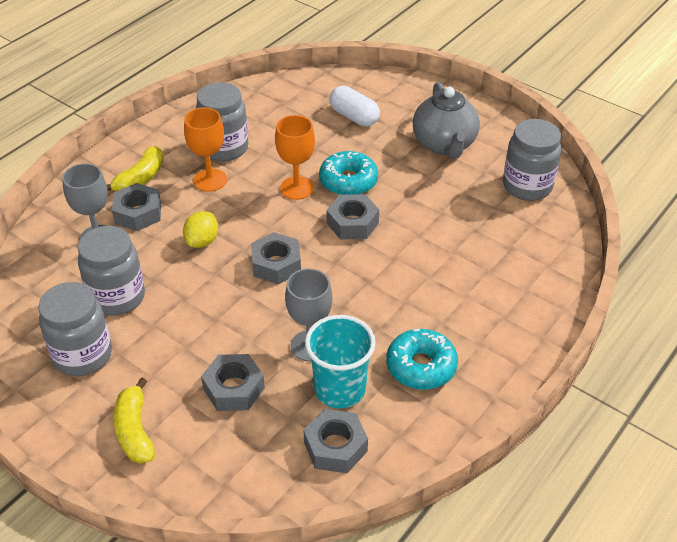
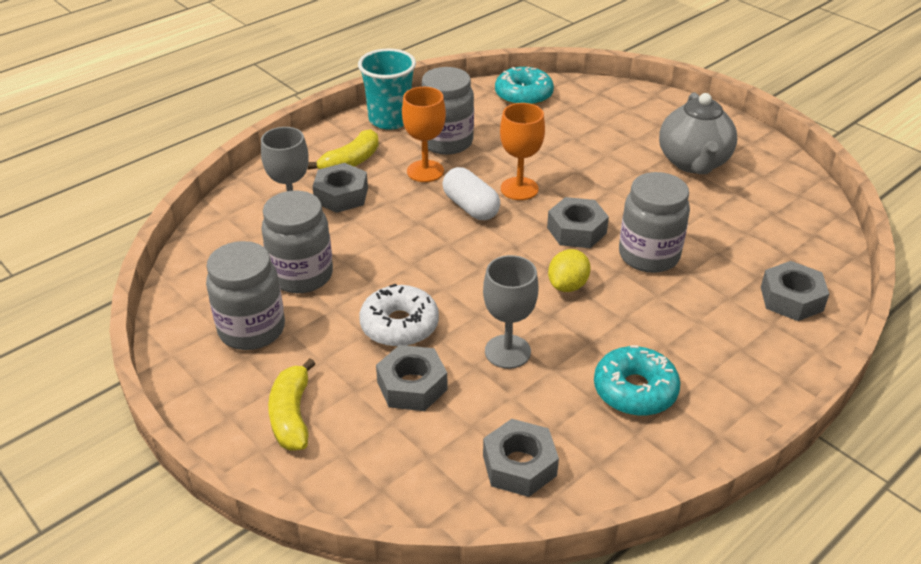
camera: 10 degrees right, 5 degrees down
(202, 241) = (405, 230): yellow lemon -> yellow lemon (567, 285)
(213, 334) = (399, 325): none -> white donut
(276, 264) = (483, 263): grey nut -> grey nut (791, 299)
(340, 389) = (534, 403): turquoise cup -> turquoise cup (390, 119)
(348, 181) = (578, 188): turquoise donut -> turquoise donut (523, 95)
(354, 117) = (594, 125): white capsule -> white capsule (471, 207)
(527, 186) = (786, 214): grey jar -> grey jar (649, 255)

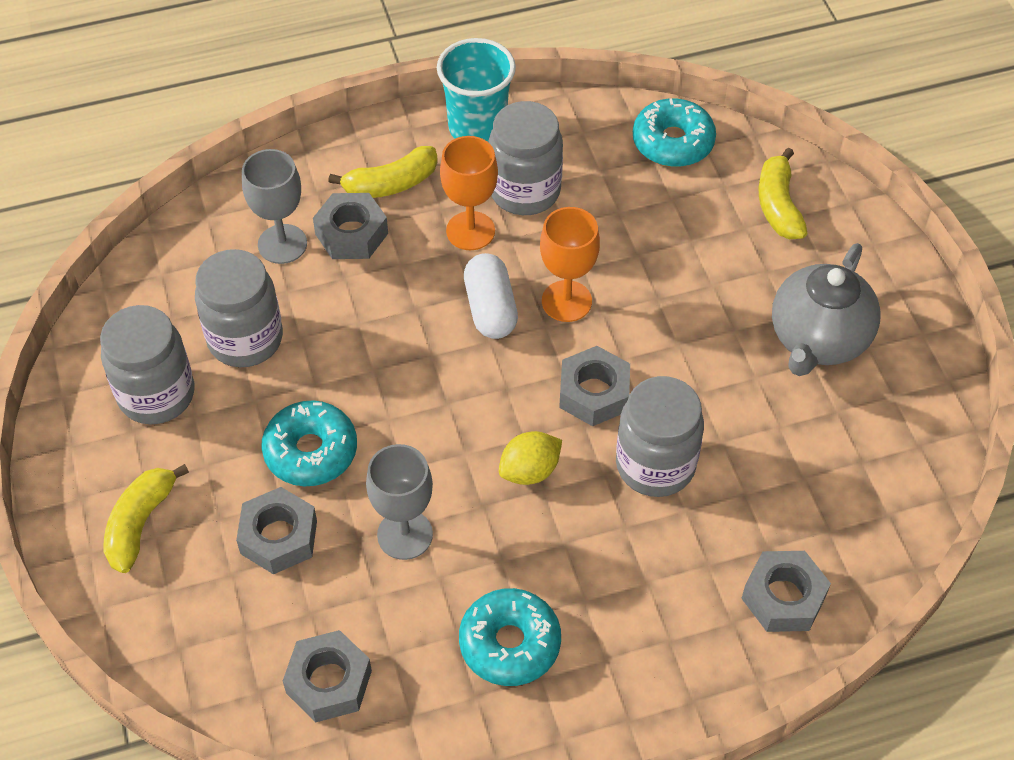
camera: 25 degrees right, 15 degrees up
(399, 325) = (311, 451): white donut -> turquoise donut
(613, 107) = (778, 205): none -> yellow banana

